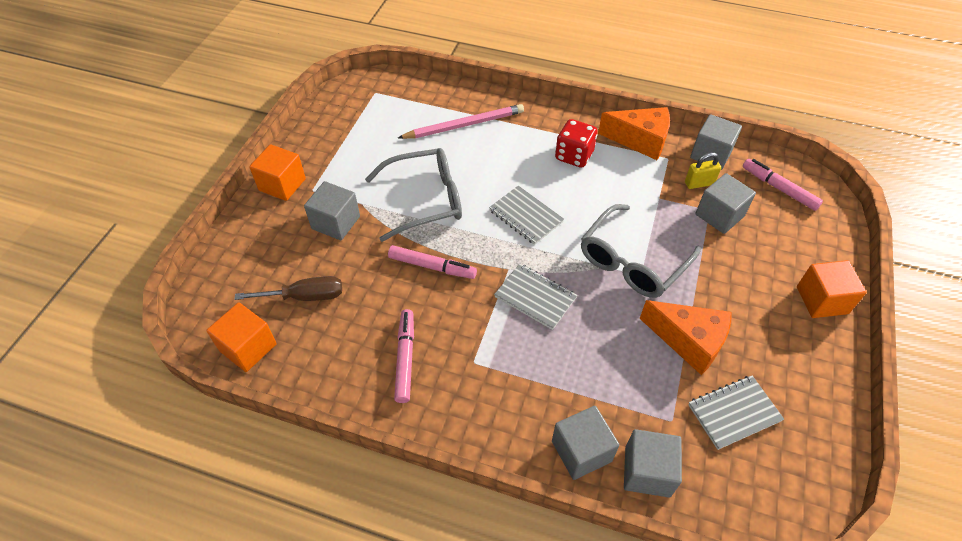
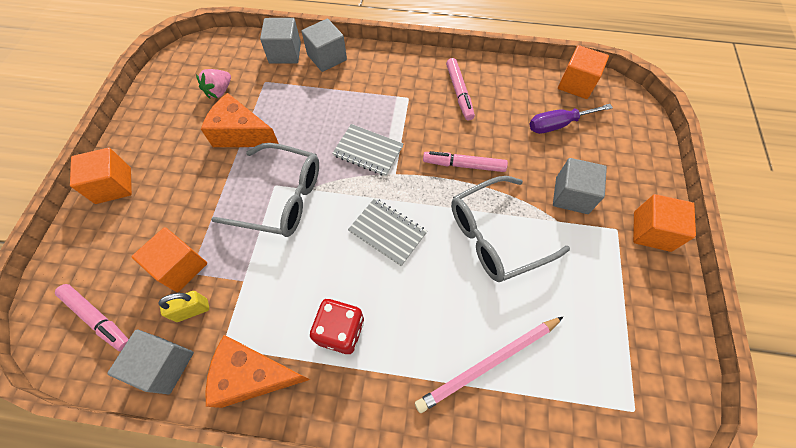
camera: 170 degrees right, 10 degrees up
(304, 296) = (558, 124): brown screwdriver -> purple screwdriver
(632, 261) = (281, 198): grey glasses -> grey glasses turned 75 degrees clockwise
(719, 215) = (180, 267): grey cube -> orange cube
(734, 413) = (219, 91): grey notebook -> pink strawberry

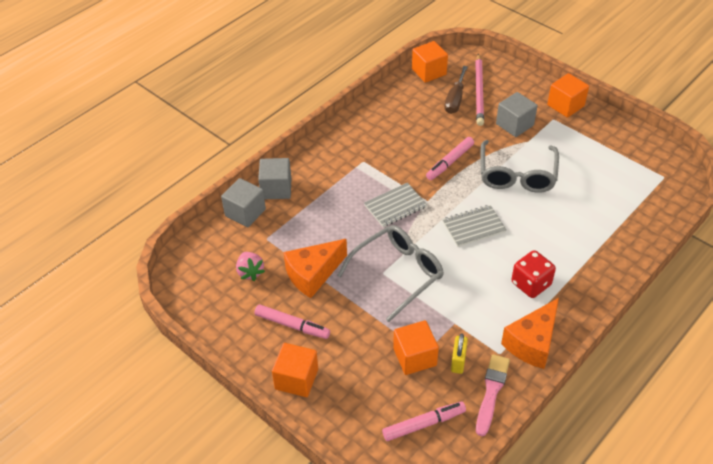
camera: 55 degrees left, 15 degrees down
(164, 365) = (491, 392): grey cube -> pink brush
(459, 93) = (383, 132): pink marker -> pink marker (292, 325)
(488, 363) = (599, 223): pink pencil -> pink pencil (479, 91)
(558, 124) = (455, 99): purple screwdriver -> brown screwdriver

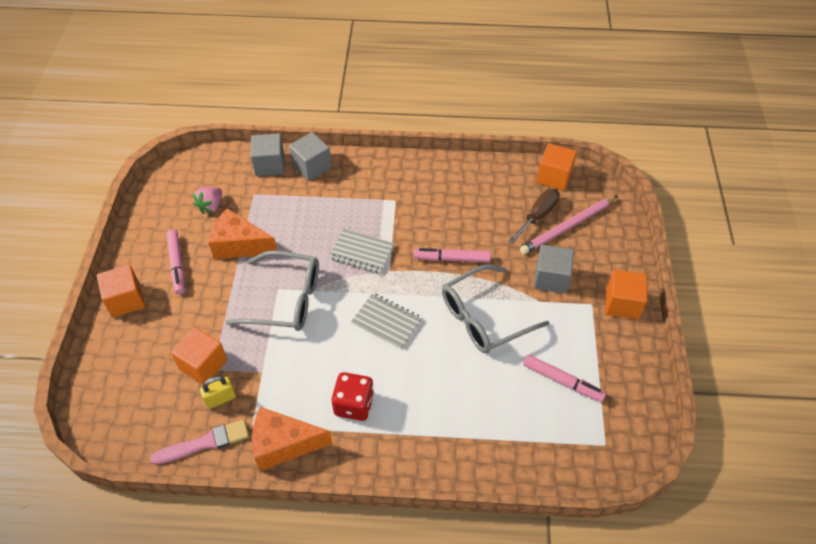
camera: 50 degrees right, 5 degrees up
(424, 424) = (137, 412): pink marker -> pink marker (562, 381)
(455, 99) = (537, 216): brown screwdriver -> brown screwdriver turned 150 degrees clockwise

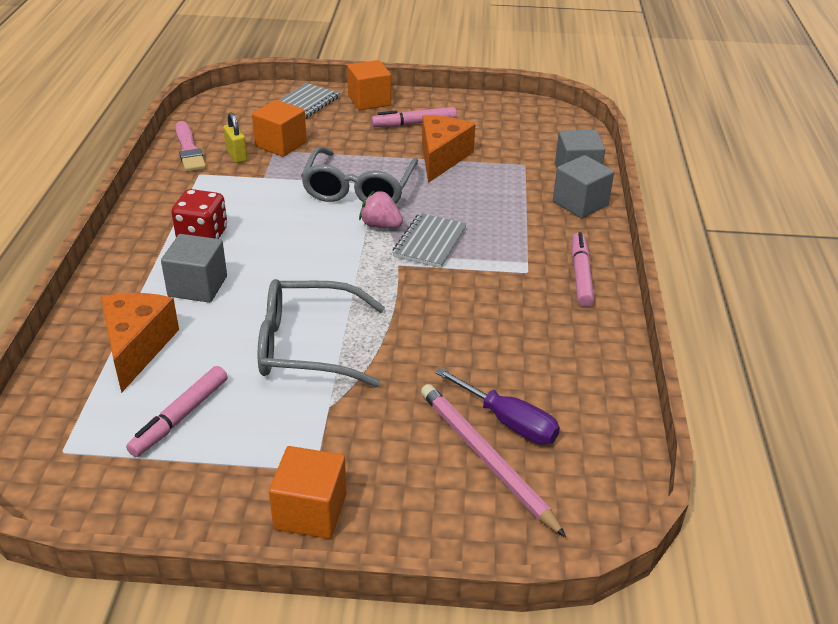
camera: 90 degrees right, 15 degrees down
(211, 206) = (501, 138): pink strawberry -> pink strawberry (380, 226)
(283, 444) = (170, 192): orange cheese -> orange cheese (137, 347)
(387, 322) = (315, 261): grey notebook -> grey notebook (305, 103)
(452, 259) = (417, 320): pink marker -> pink marker (580, 275)
(484, 317) = (307, 346): grey glasses -> grey glasses turned 60 degrees counterclockwise
(537, 216) = (508, 421): brown screwdriver -> purple screwdriver
(551, 278) = (373, 424): grey cube -> grey cube (197, 286)
(554, 177) = (607, 453): orange cube -> none

